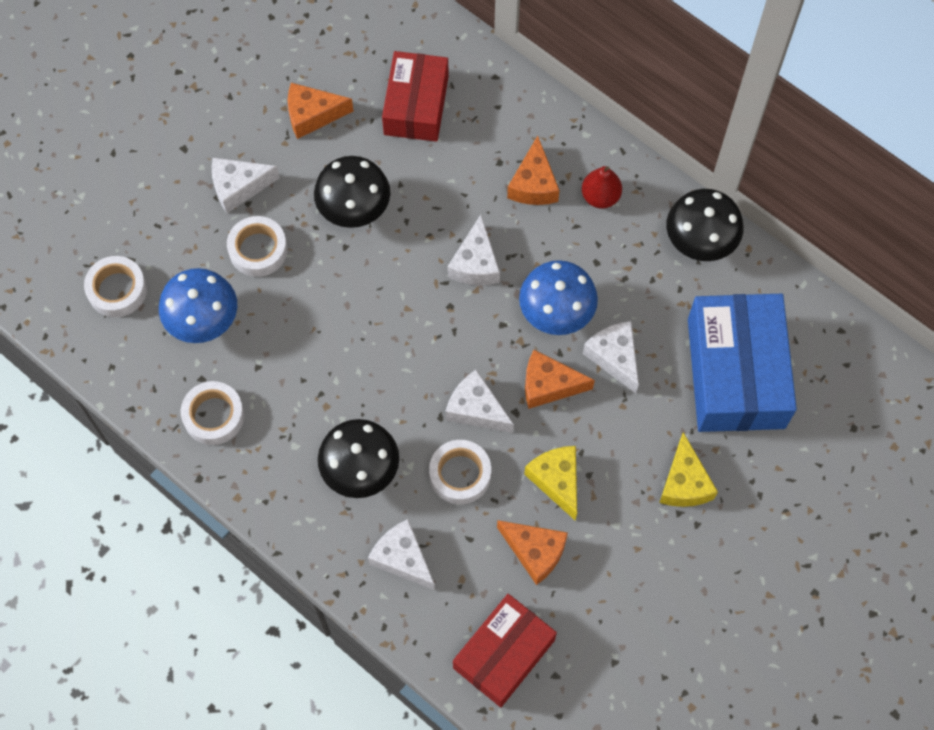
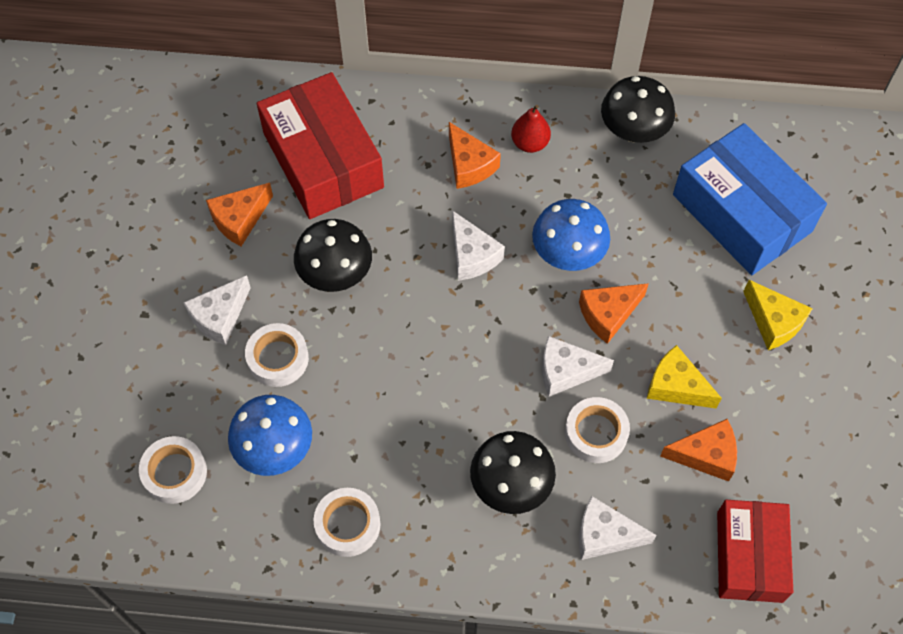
camera: 35 degrees left, 5 degrees down
(416, 105) = (323, 160): red box -> red box, size x1.50
(614, 357) = (641, 259): white cheese -> none

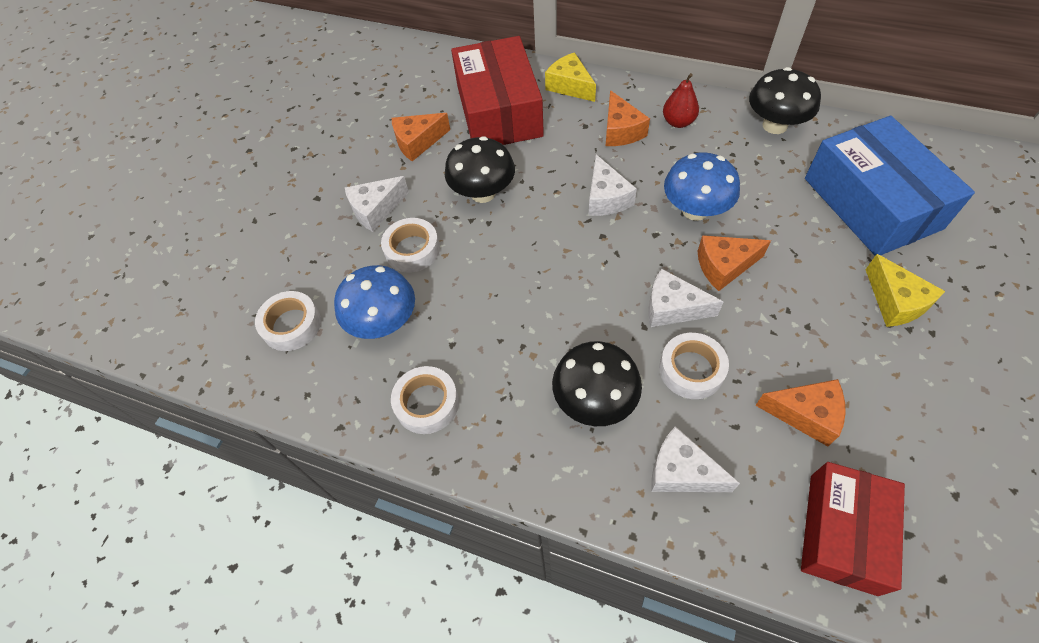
camera: 20 degrees right, 5 degrees down
(676, 386) = (783, 342): yellow cheese -> yellow cheese (570, 86)

